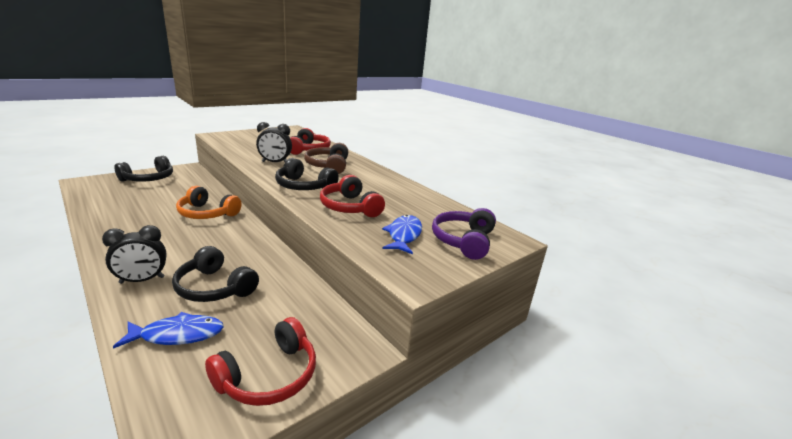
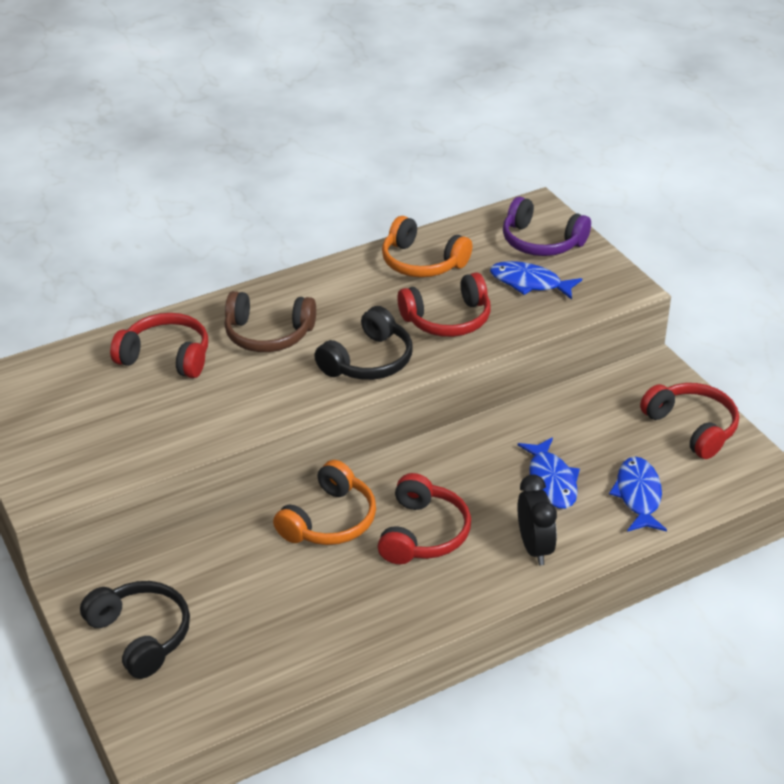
camera: 75 degrees left, 15 degrees up
(181, 239) = (423, 533): none -> red headphones
(214, 287) = (551, 481): black headphones -> blue fish
(275, 162) = (247, 396): black clock -> none
(412, 200) = (422, 262): none -> orange headphones

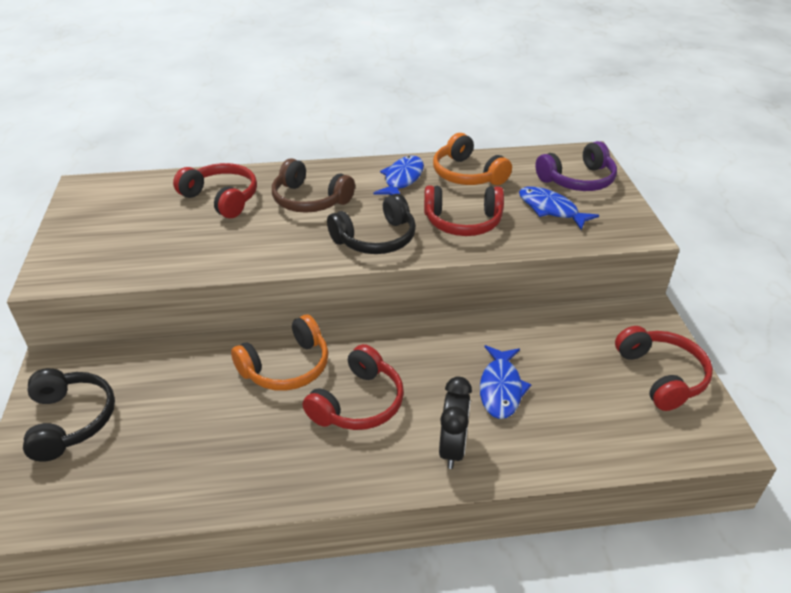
camera: 20 degrees right, 0 degrees up
(541, 242) = (578, 180): purple headphones -> purple headphones turned 75 degrees counterclockwise
(638, 495) = (579, 427): blue fish -> blue fish (402, 179)

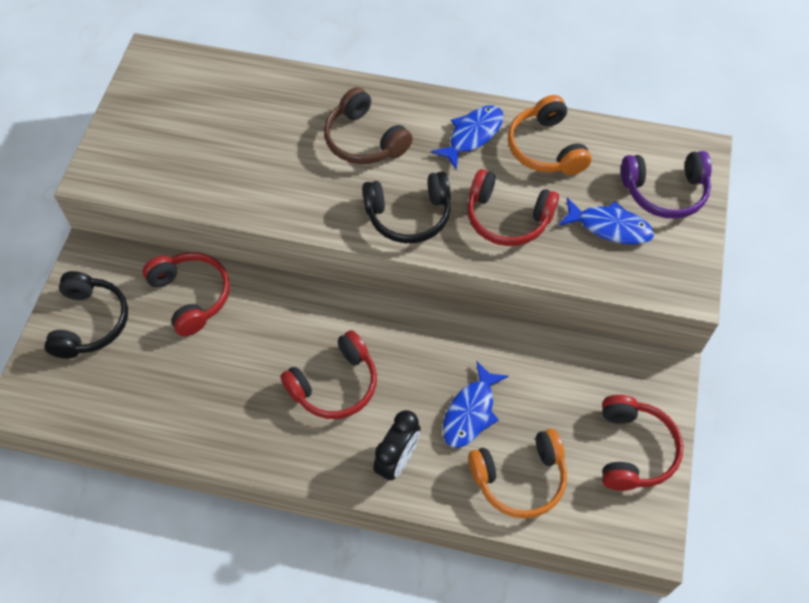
camera: 20 degrees right, 20 degrees up
(222, 198) = (278, 112): red headphones -> red headphones (191, 296)
(287, 367) = (286, 324): orange headphones -> orange headphones (520, 478)
(550, 209) = (610, 227): blue fish -> blue fish turned 135 degrees clockwise

